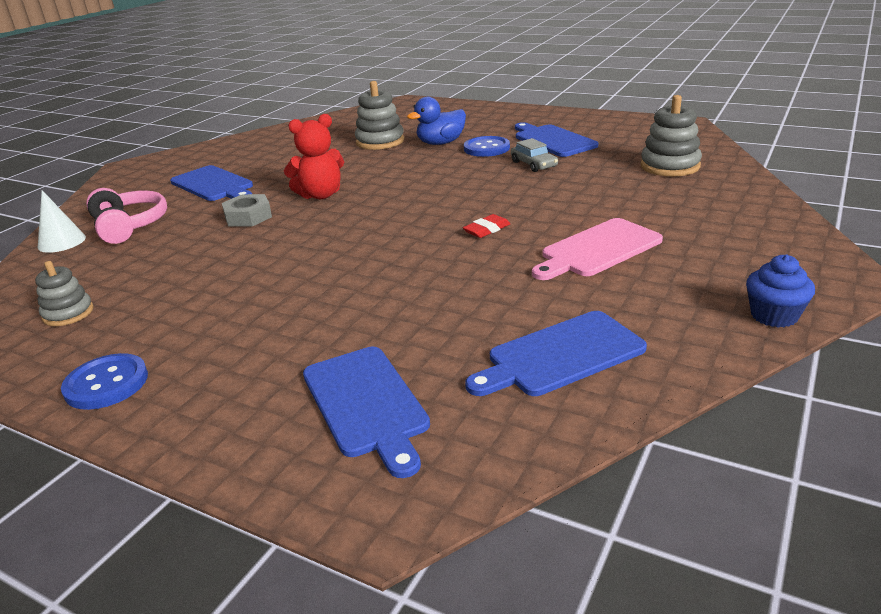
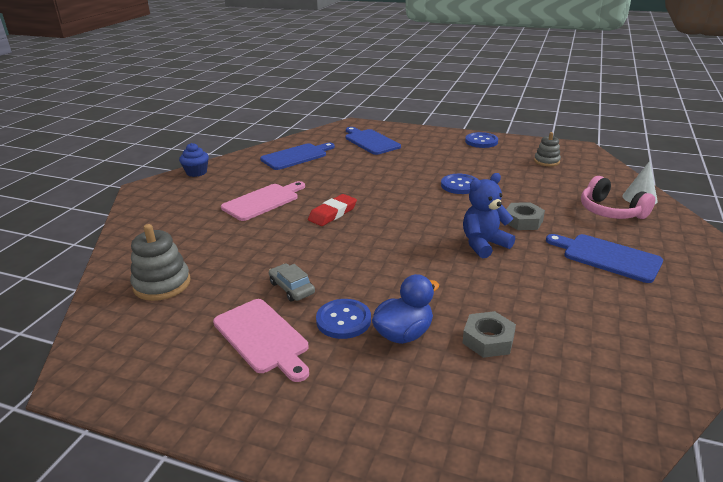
camera: 170 degrees right, 0 degrees up
(273, 268) = (459, 185): none -> blue button
(320, 195) = (484, 244): red teddy bear -> blue teddy bear
(380, 141) = (488, 340): grey stacking toy -> grey nut
(487, 229) = (333, 213): red eraser -> red eraser, size x1.53
(552, 140) = (262, 338): blue cutting board -> pink cutting board

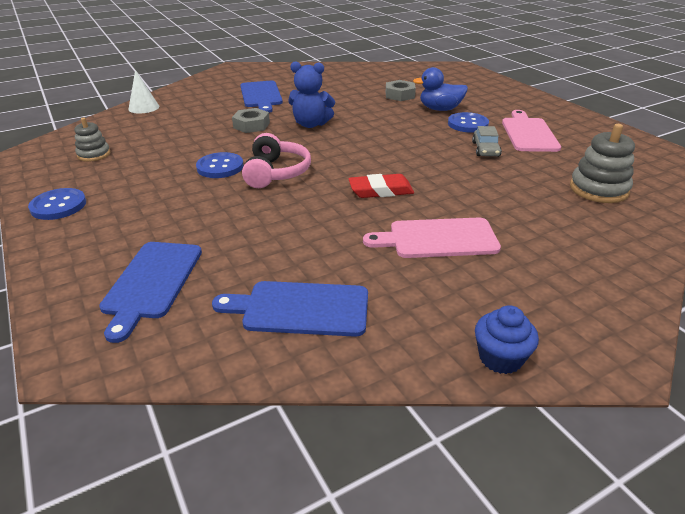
camera: 140 degrees left, 5 degrees up
(610, 211) = (185, 109): pink headphones -> pink headphones (276, 173)

